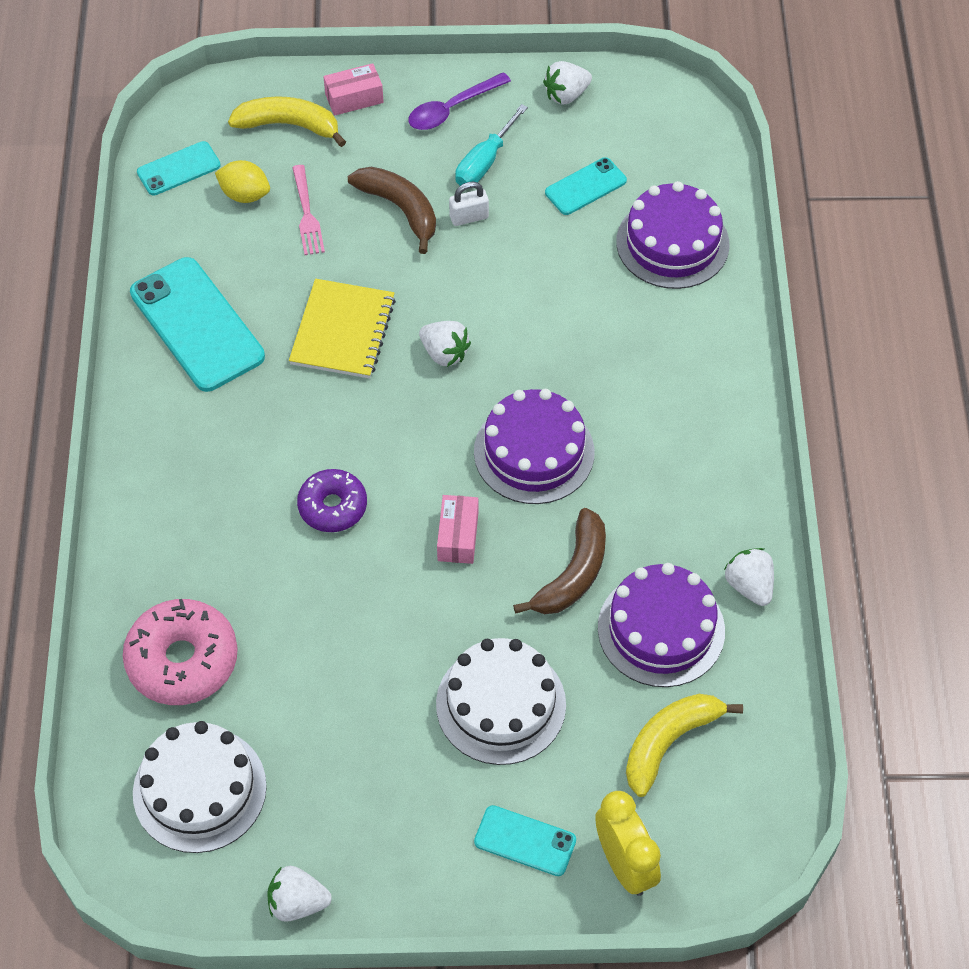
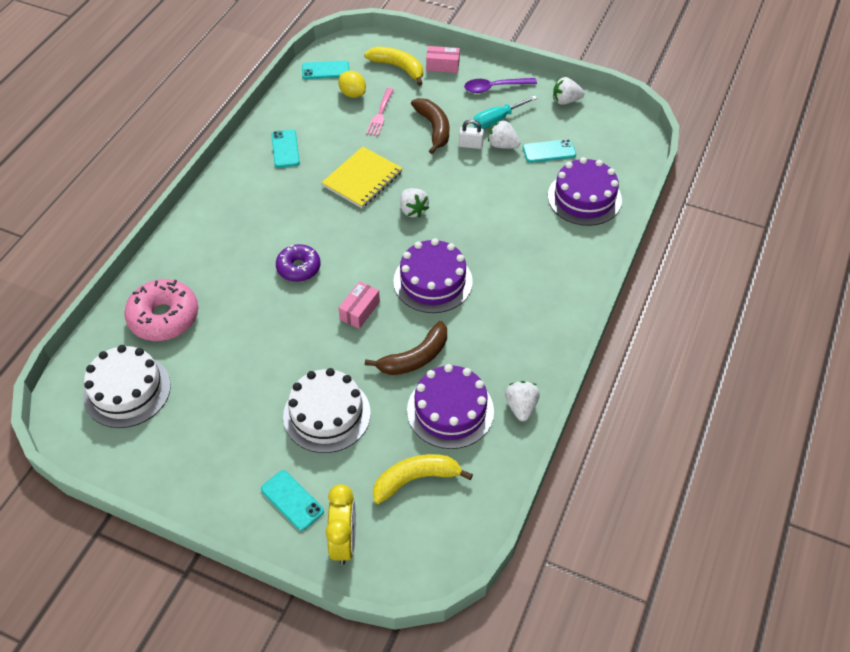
camera: 25 degrees right, 5 degrees down
(197, 324) = (285, 149): turquoise phone -> turquoise phone, size x0.53
(297, 903) = (139, 477): white strawberry -> white strawberry (502, 145)

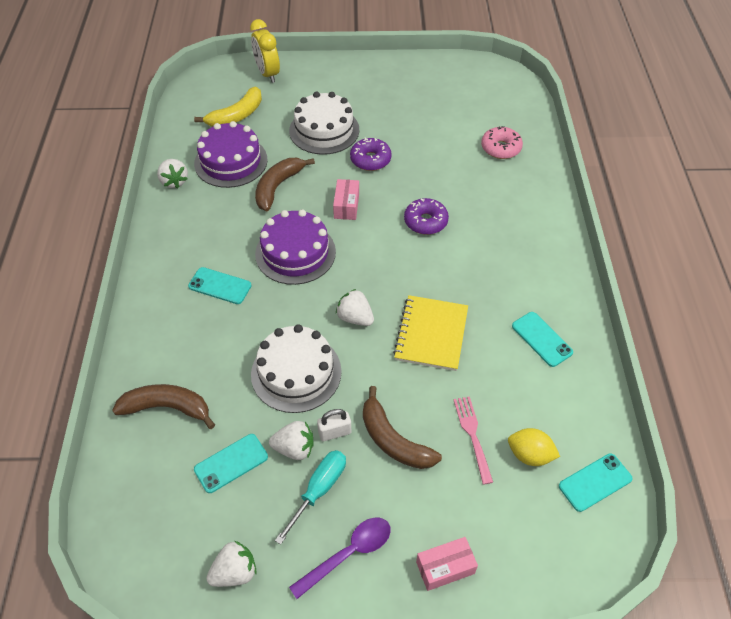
camera: 155 degrees right, 0 degrees up
(127, 390) = (478, 99): white cake -> white cake (296, 372)
(164, 317) = (500, 148): pink donut -> pink donut, size x0.64
(292, 500) = (315, 81): turquoise phone -> turquoise phone (220, 286)
(302, 354) = (370, 160): none -> purple donut
(398, 68) = (504, 533): yellow banana -> none
(584, 198) = (167, 408): purple cake -> brown banana

